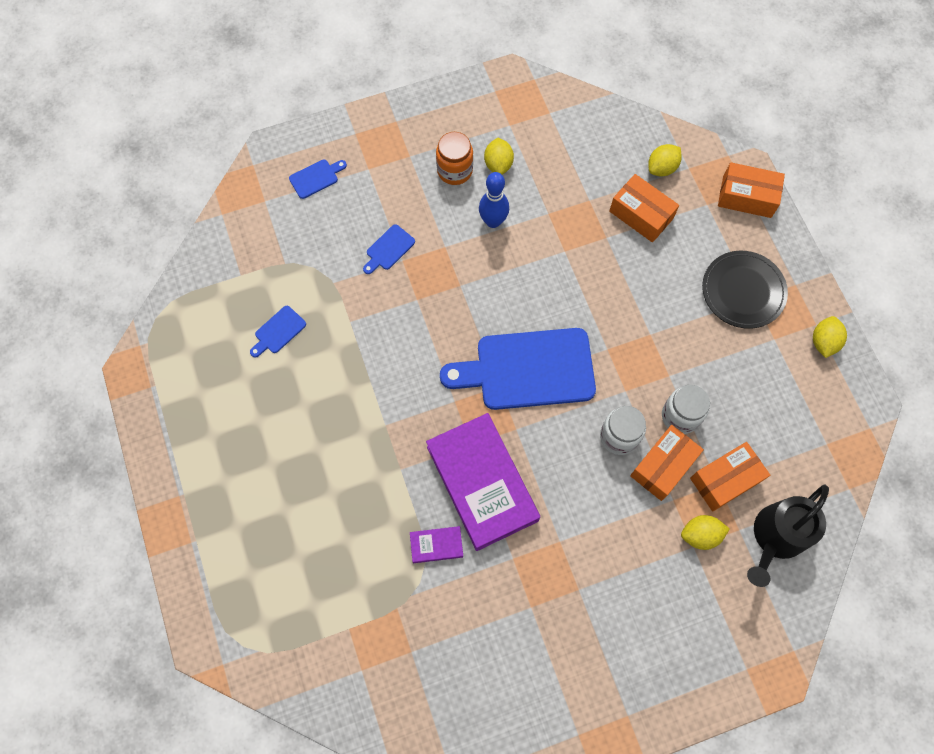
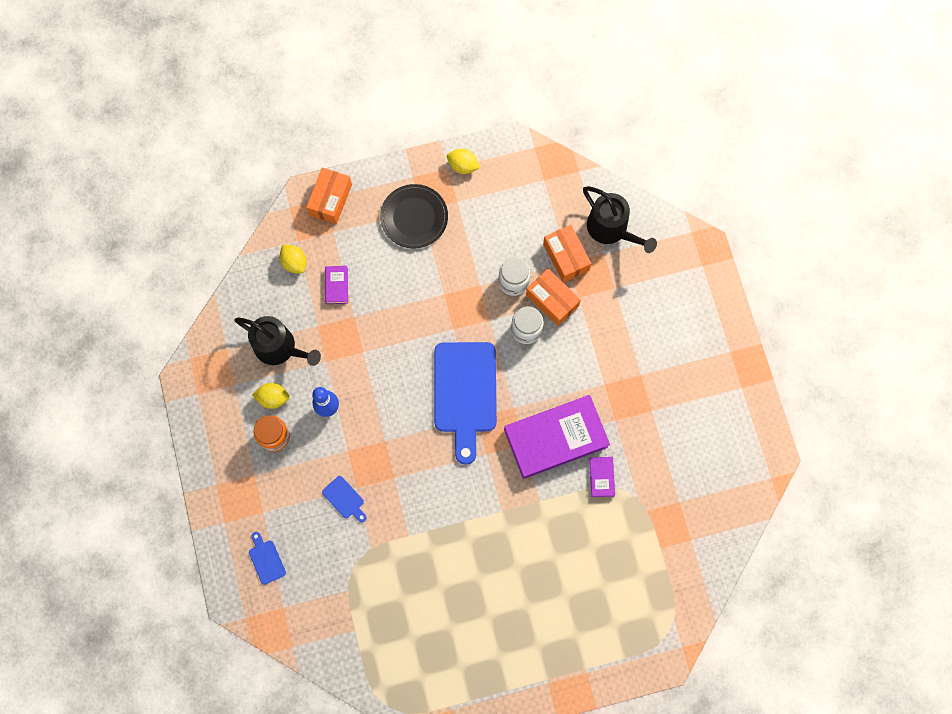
camera: 85 degrees left, 5 degrees up
(278, 331) = (412, 597): blue cutting board -> none
(557, 164) = (280, 348): none -> black watering can
(641, 215) = (336, 286): orange box -> purple book
(700, 535) = (606, 281): yellow lemon -> none

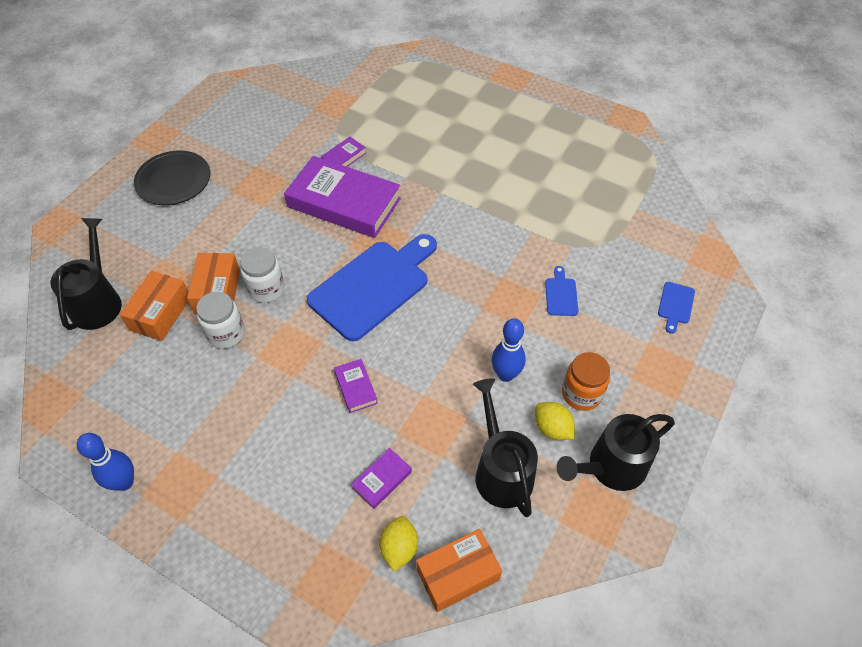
camera: 135 degrees left, 20 degrees down
(223, 404) = (610, 467): none -> black watering can
(330, 200) = (287, 584): orange box -> orange box (458, 575)
(404, 320) = (355, 388): none -> purple book
(414, 217) = (232, 476): black plate -> black plate (173, 180)
(463, 166) = (124, 482): yellow lemon -> blue bowling pin

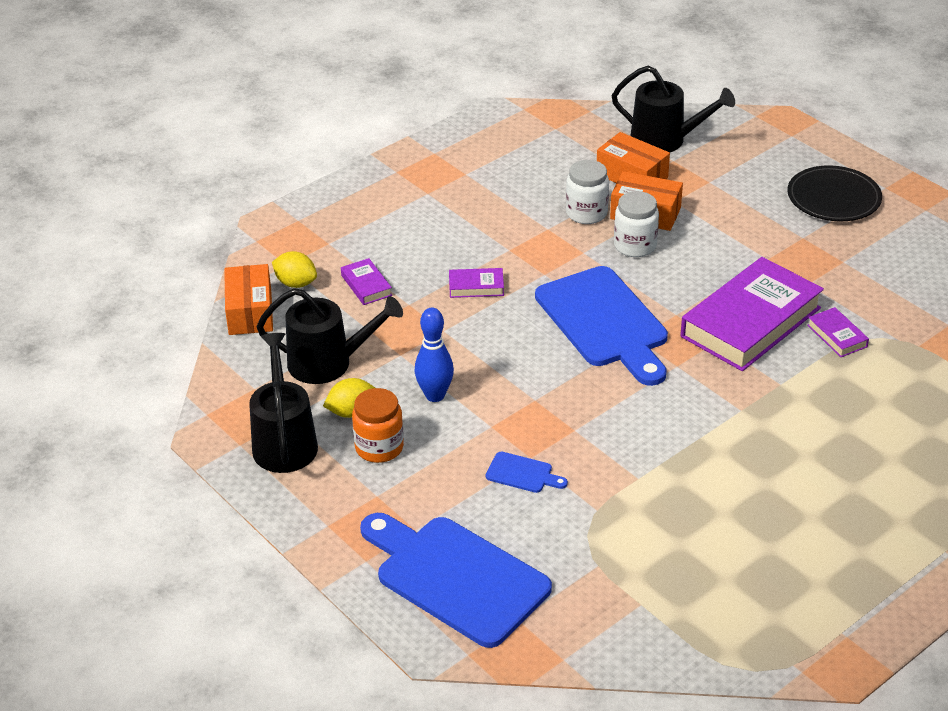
camera: 110 degrees right, 15 degrees down
(124, 482) = (451, 146): blue bowling pin -> none
(675, 305) = (455, 577): blue cutting board -> blue cutting board, size x2.43

